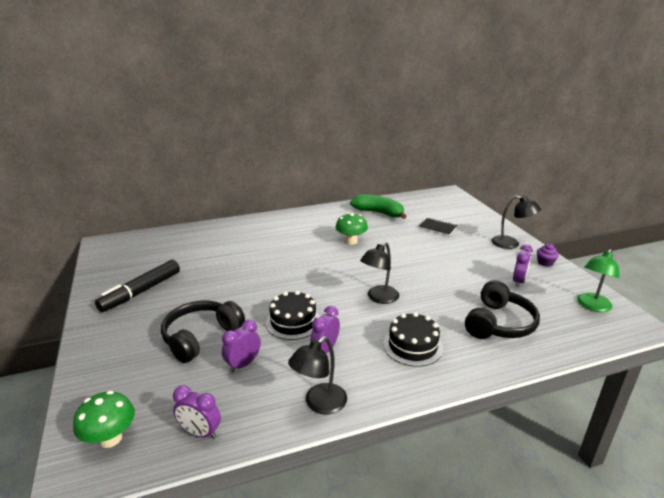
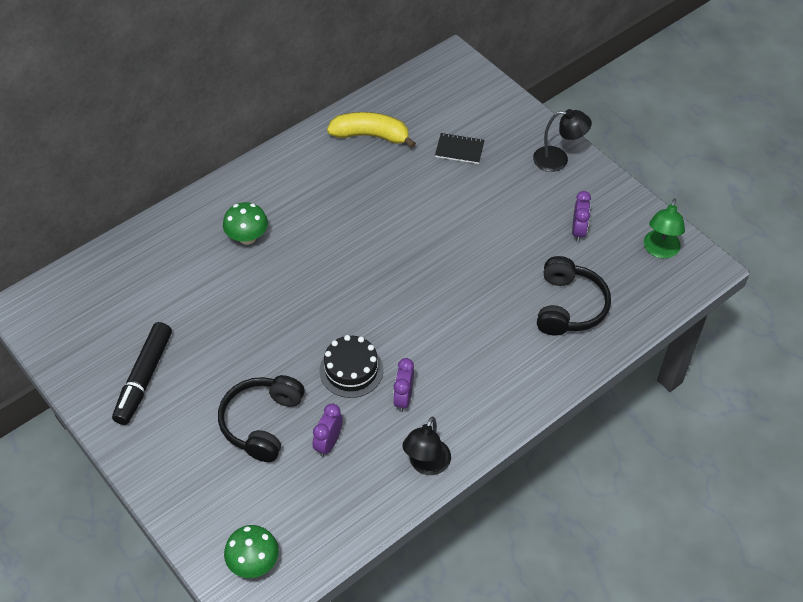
camera: 20 degrees left, 25 degrees up
(200, 433) = (332, 530): purple clock -> none
(351, 241) = (358, 210): green mushroom -> green mushroom (247, 237)
(378, 213) = (371, 136): green banana -> yellow banana
(379, 298) = (431, 305): black lamp -> none
(413, 346) = (490, 365): black cake -> none
(545, 262) = (603, 187): purple cupcake -> none

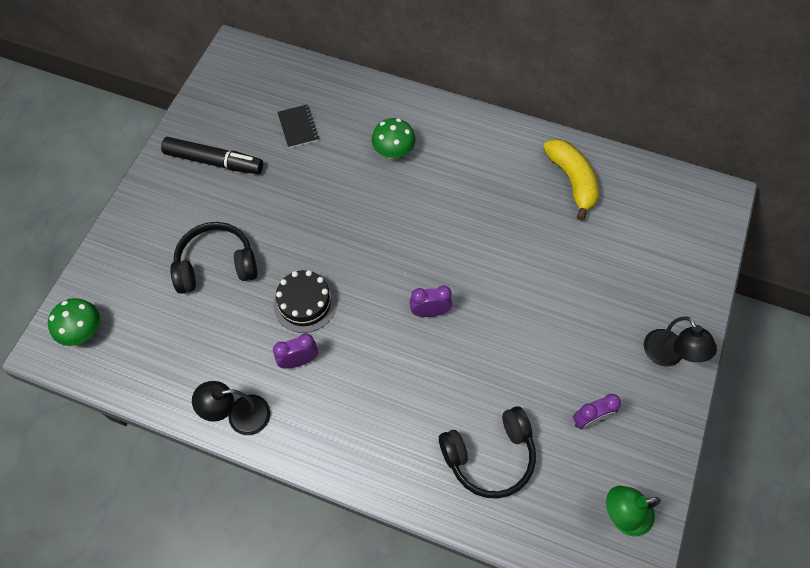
camera: 60 degrees right, 10 degrees up
(144, 378) = (214, 161): black marker -> black marker turned 150 degrees counterclockwise
(328, 443) = (222, 325): purple clock -> purple clock (430, 312)
(459, 149) = (612, 261): black notebook -> black notebook (298, 127)

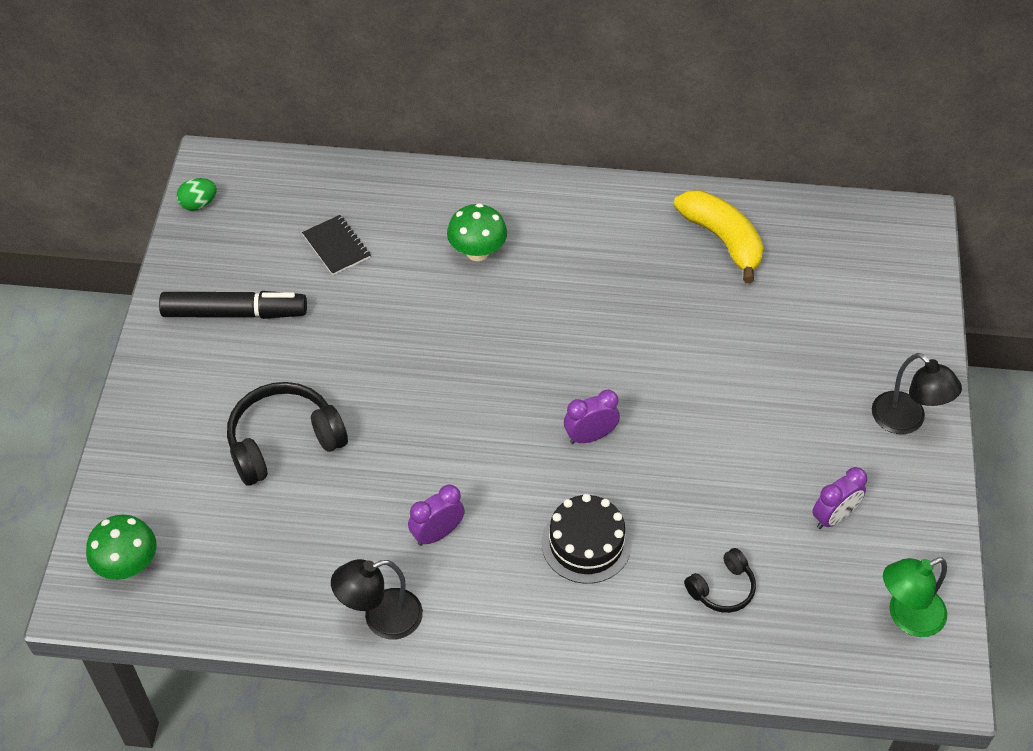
camera: 15 degrees left, 10 degrees down
(216, 76) = (198, 204): none -> green egg
(305, 303) = (421, 462): black cake -> black cake (586, 543)
(489, 456) = (722, 588): black headphones -> black headphones, size x0.55

